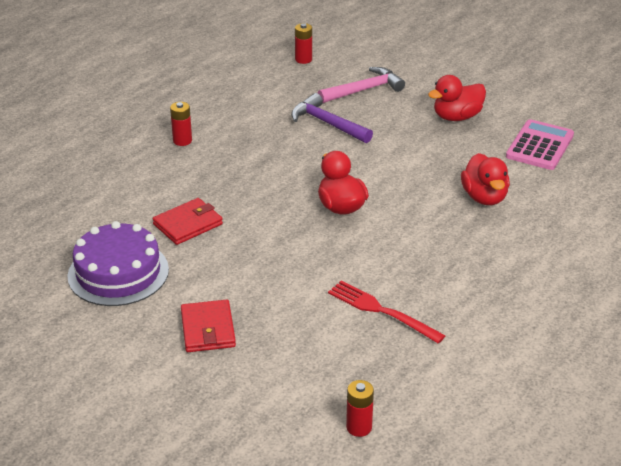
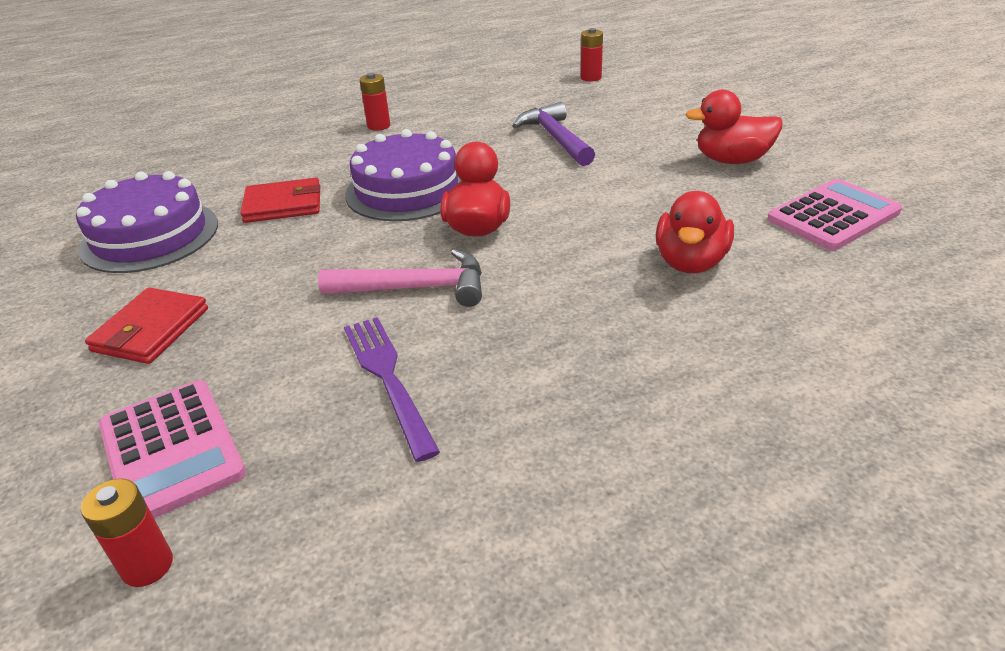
camera: 30 degrees right, 0 degrees up
(265, 191) = (407, 190): none -> purple cake
(306, 381) = (171, 450): none -> pink calculator
(364, 90) = (634, 114): pink hammer -> pink hammer (416, 288)
(381, 311) = (387, 378): red fork -> purple fork

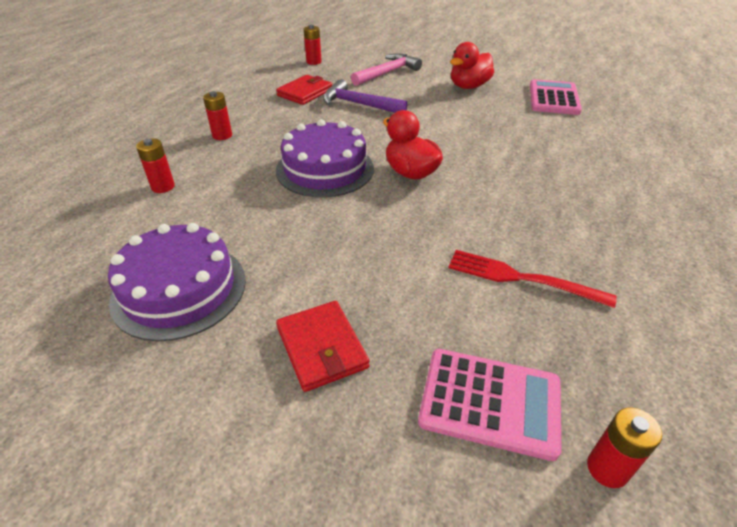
camera: 45 degrees left, 5 degrees up
(266, 153) = (163, 187): none -> red battery
(283, 205) = (252, 215): red wallet -> red wallet (305, 92)
(387, 378) = (521, 278): purple fork -> red fork
(416, 288) = (442, 223): pink hammer -> pink hammer (387, 73)
(690, 262) = (540, 144): red duck -> none

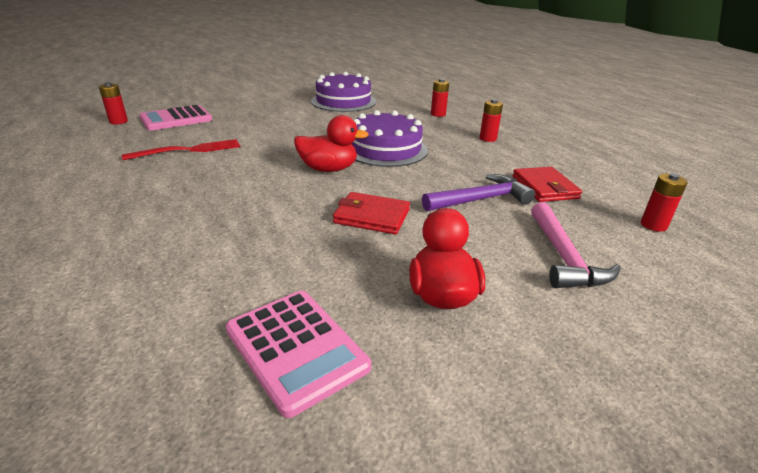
camera: 130 degrees right, 10 degrees down
(322, 347) = (261, 109): red wallet -> red wallet (372, 216)

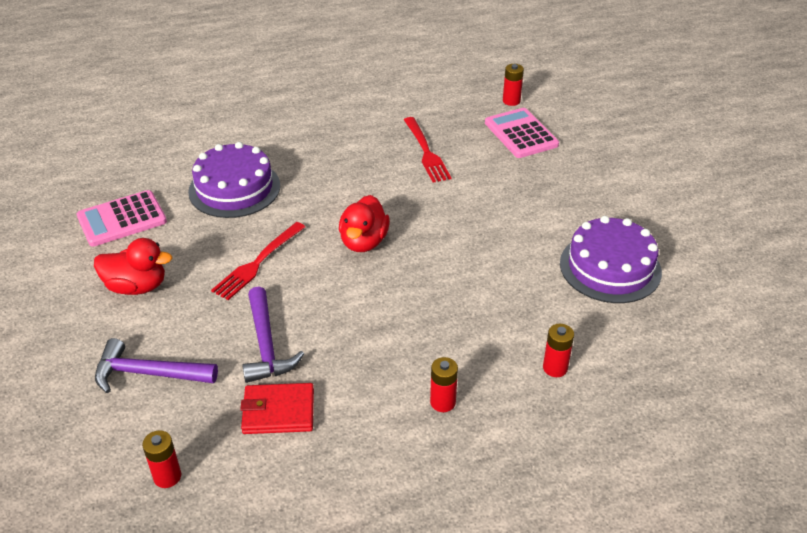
camera: 100 degrees right, 10 degrees up
(372, 216) = (257, 263): red wallet -> red fork
(386, 149) = (413, 290): purple cake -> purple cake (234, 188)
(563, 257) = (148, 373): pink hammer -> purple hammer

